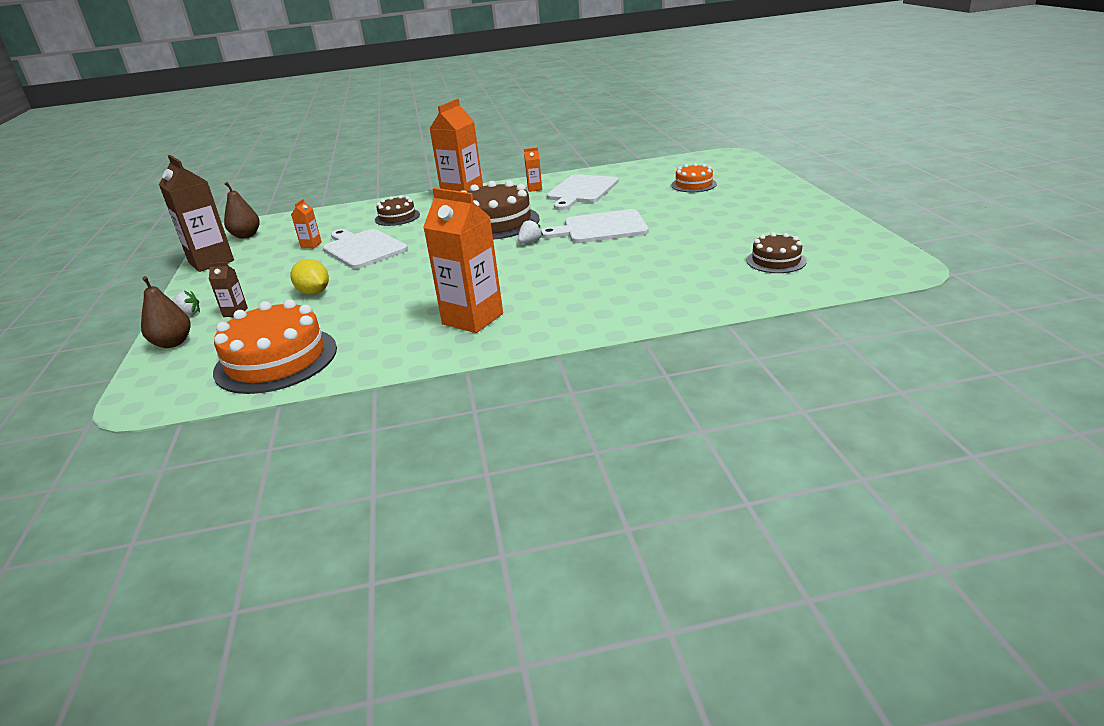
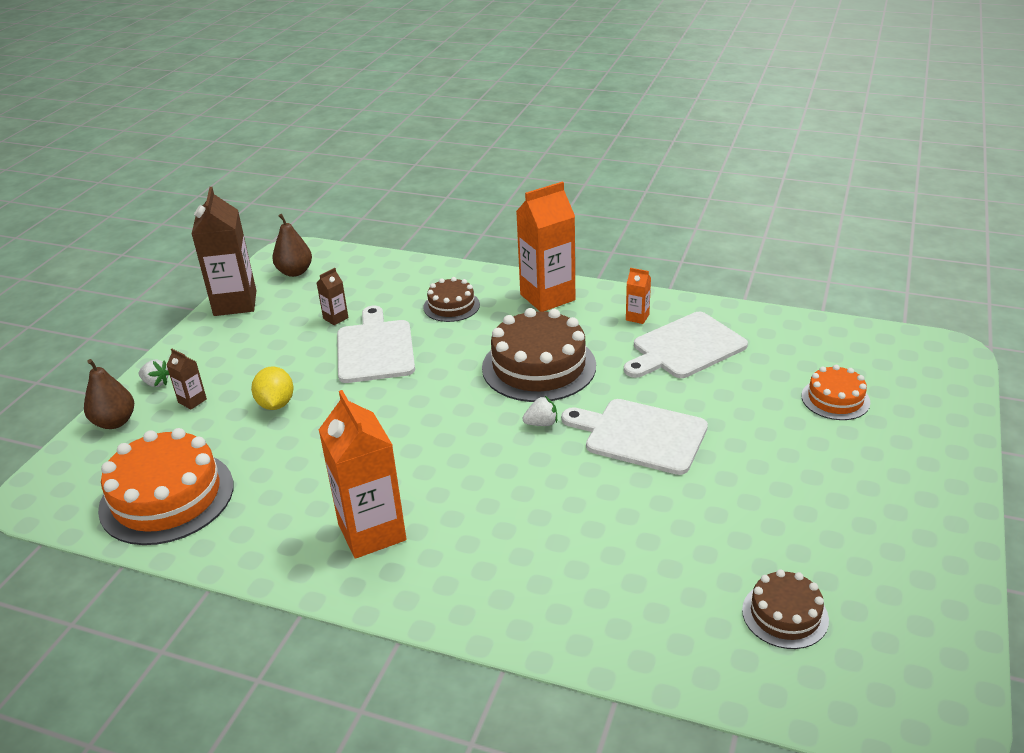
camera: 30 degrees right, 5 degrees up
(311, 245) = (335, 318): orange carton -> brown carton

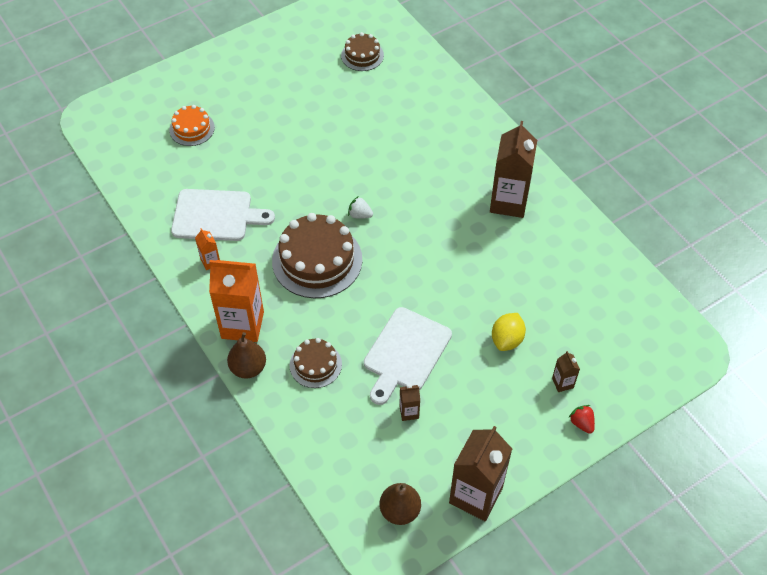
camera: 145 degrees left, 20 degrees up
(115, 422) = (625, 396): brown pear -> brown pear (248, 368)
(156, 383) = (581, 423): white strawberry -> red strawberry
(167, 497) = (612, 299): orange cake -> none
(372, 532) = (508, 202): orange carton -> brown carton
(640, 435) = (317, 172): white cutting board -> none

